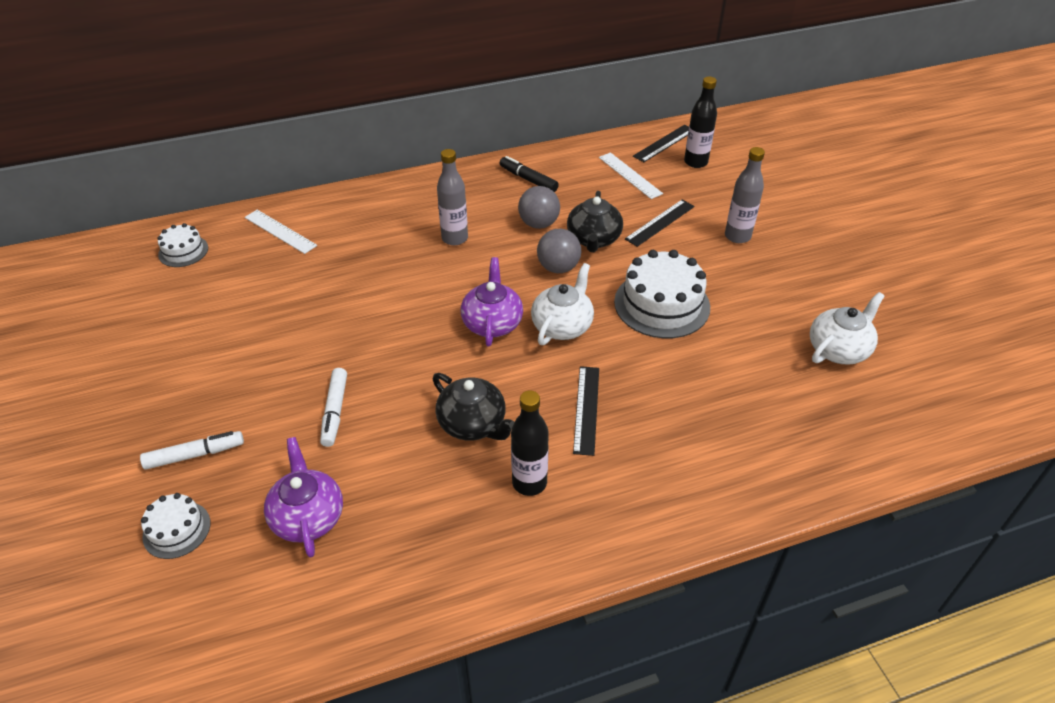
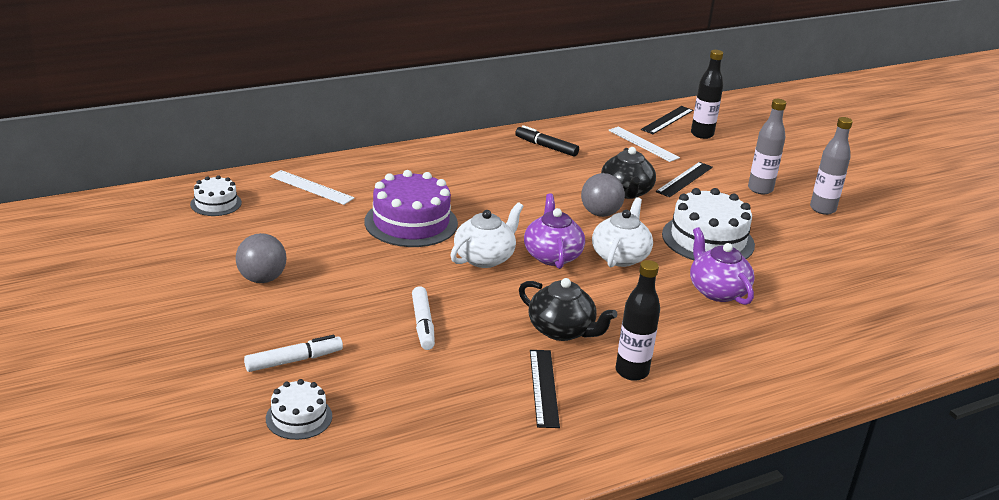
camera: 10 degrees left, 15 degrees down
(308, 516) = (427, 403): purple teapot -> purple teapot (717, 291)
(363, 277) = (411, 222): none -> purple cake
(454, 238) = (491, 192): grey bottle -> grey bottle (822, 209)
(538, 224) = (569, 181): grey ball -> grey ball (262, 279)
(586, 409) = (665, 317): black ruler -> black ruler (544, 387)
(838, 349) = (879, 270): white teapot -> white teapot (485, 258)

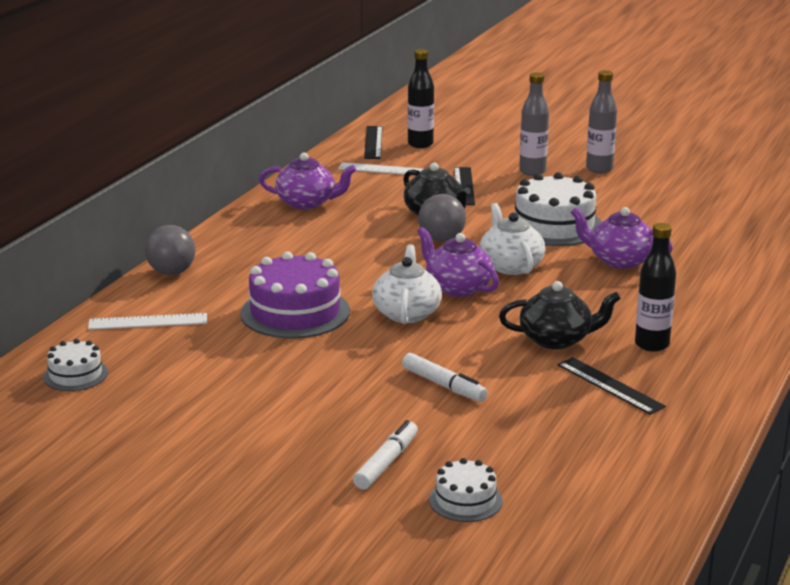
camera: 35 degrees left, 5 degrees down
(262, 279) = (241, 416): grey ball -> grey ball (171, 272)
(546, 147) = (307, 203): black marker -> purple teapot

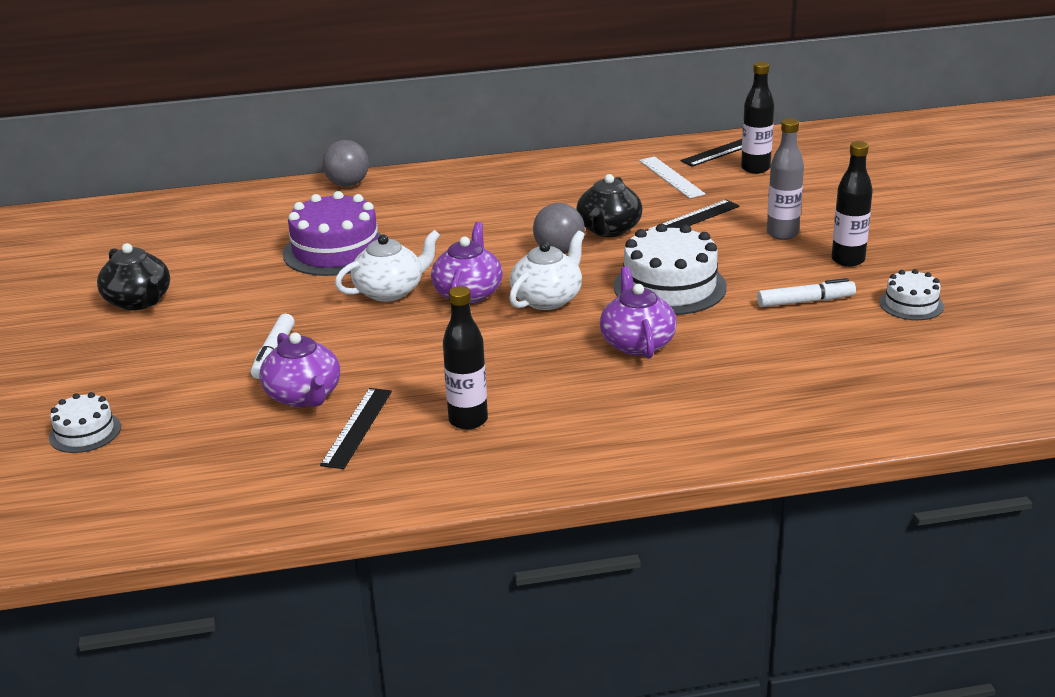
camera: 55 degrees right, 5 degrees up
(75, 375) = (146, 221): white cake -> white cake (911, 304)
(148, 322) = (255, 210): white ruler -> none
(307, 203) = (549, 177): purple teapot -> purple teapot (304, 396)
(386, 463) = (118, 378): white marker -> white marker (805, 301)
(557, 339) = (421, 371): black teapot -> black teapot (139, 301)
(599, 169) = (848, 260): grey bottle -> black bottle

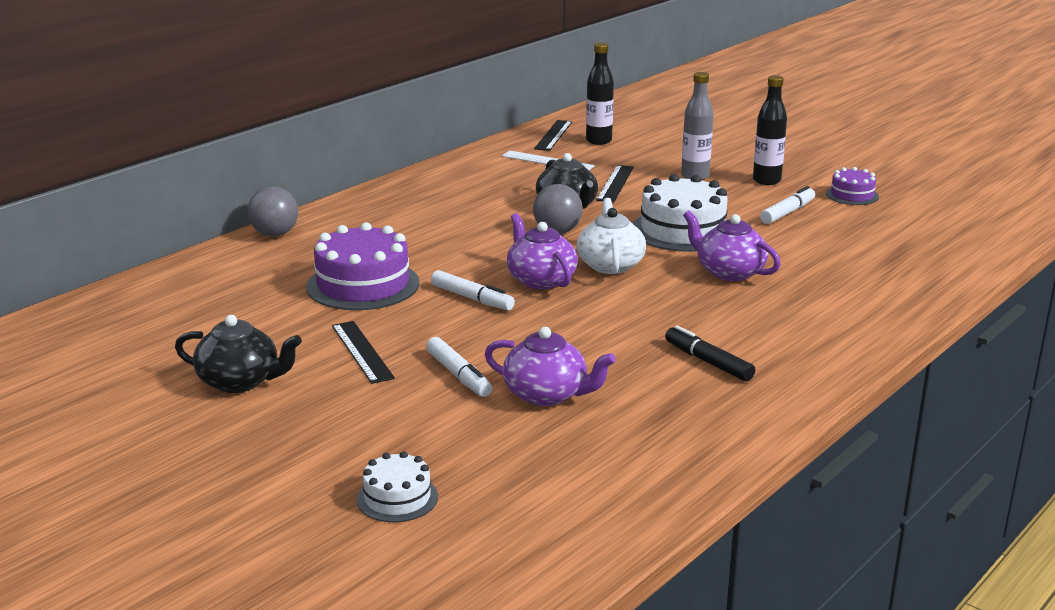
camera: 40 degrees left, 5 degrees down
(357, 427) = (634, 399): black ruler -> black ruler (362, 351)
(390, 291) = (472, 298): white teapot -> white marker
(468, 420) = (708, 362): black bottle -> black marker
(911, 304) = (852, 195): white cake -> purple cake

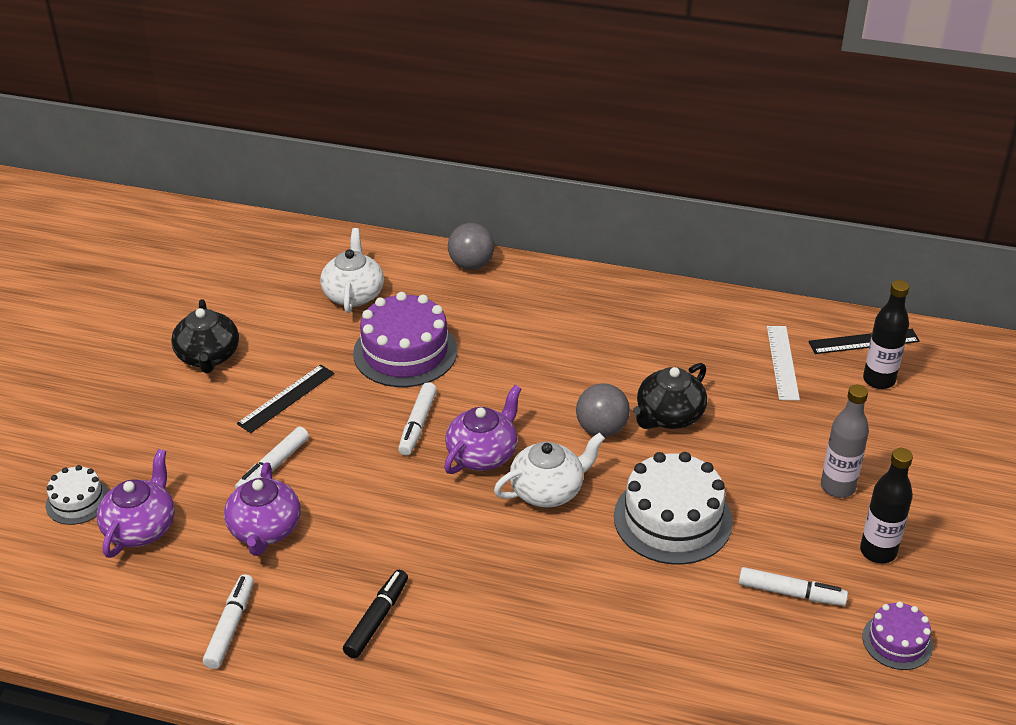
camera: 65 degrees right, 15 degrees up
(242, 291) = (353, 294): none -> white teapot
(615, 183) = (762, 431): black ruler -> none
(667, 434) = (230, 627): none -> white marker
(729, 272) = (589, 583): purple teapot -> purple teapot (141, 528)

